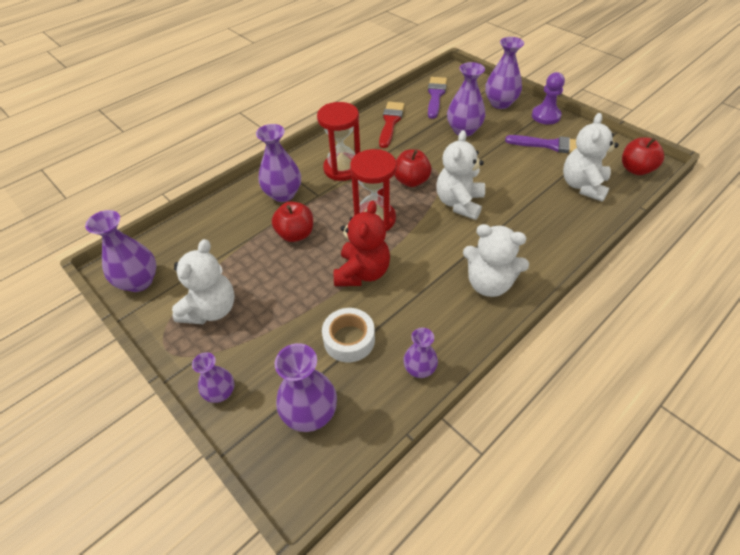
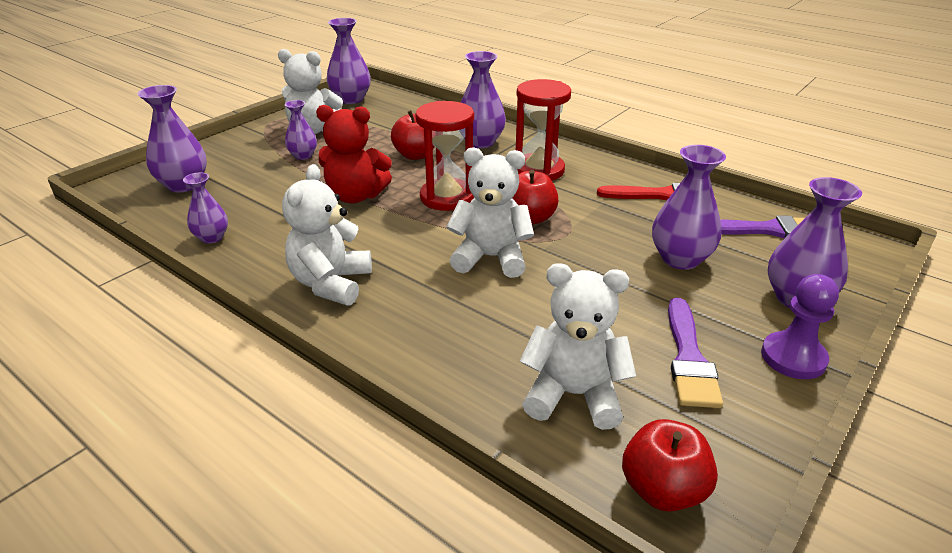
camera: 80 degrees right, 15 degrees down
(220, 393) = (221, 146): purple vase -> purple vase (303, 156)
(349, 339) = (262, 196): white tape -> none

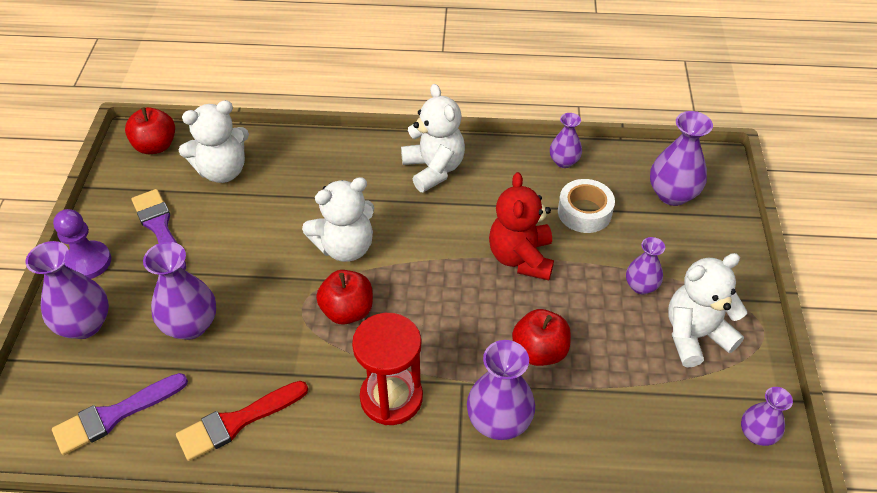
camera: 145 degrees right, 15 degrees up
(263, 201) = (584, 212): none -> white tape
(351, 99) = (757, 434): purple vase -> purple vase, size x0.61
(356, 196) = (521, 258): red teddy bear -> red teddy bear turned 60 degrees counterclockwise
(447, 197) = (443, 300): red hourglass -> none

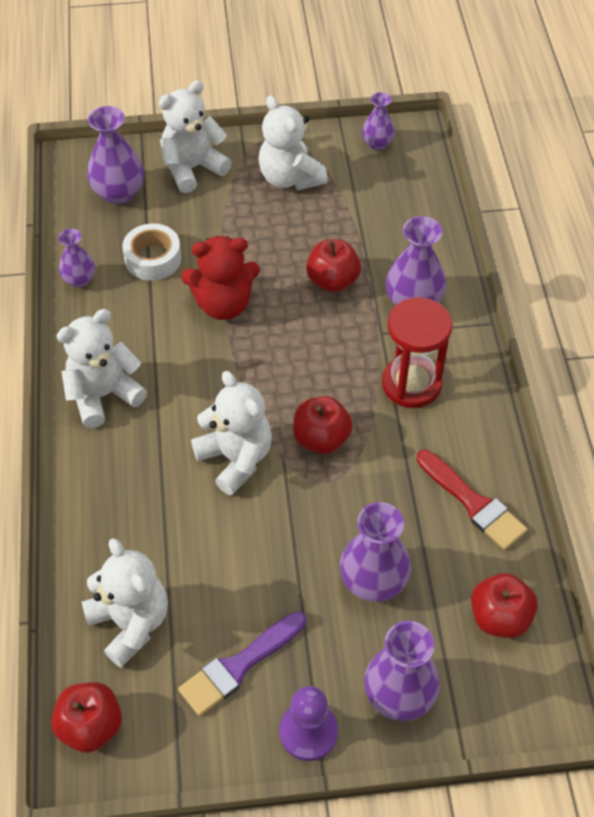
camera: 100 degrees left, 5 degrees up
(114, 415) = (499, 617): purple brush -> red apple
(641, 286) = (242, 214): purple vase -> none
(708, 253) = (193, 168): none -> white teddy bear

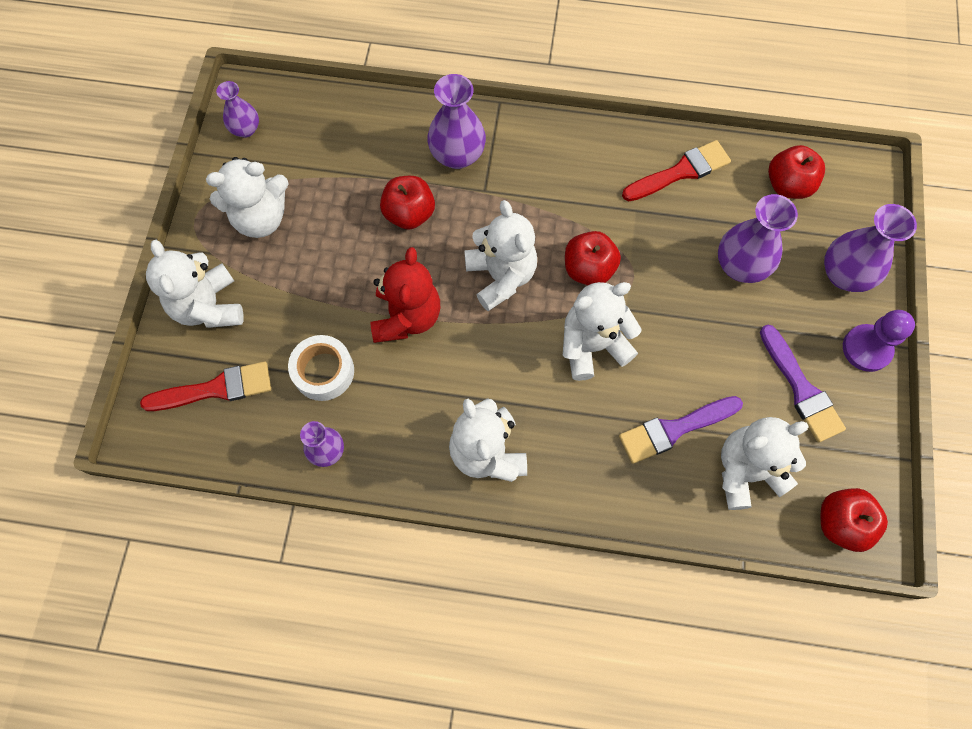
camera: 75 degrees left, 15 degrees up
(119, 193) = (216, 389): purple vase -> red brush
(162, 548) = (674, 429): none -> purple brush
(289, 367) = (501, 276): none -> white teddy bear
(411, 384) = (548, 182): red hourglass -> none

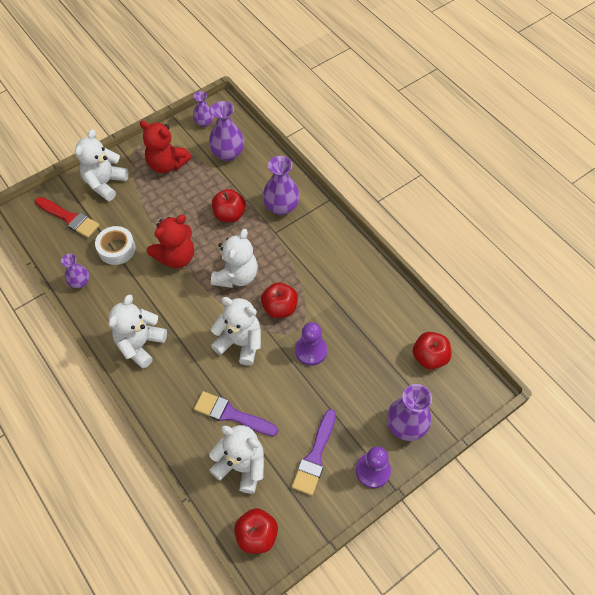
camera: 45 degrees right, 10 degrees down
(261, 218) = (167, 164): white teddy bear -> red teddy bear
(672, 285) = (311, 351): none -> purple pawn
(680, 172) = (380, 303): red brush -> none
(740, 266) = (356, 372): purple vase -> purple vase (228, 153)

